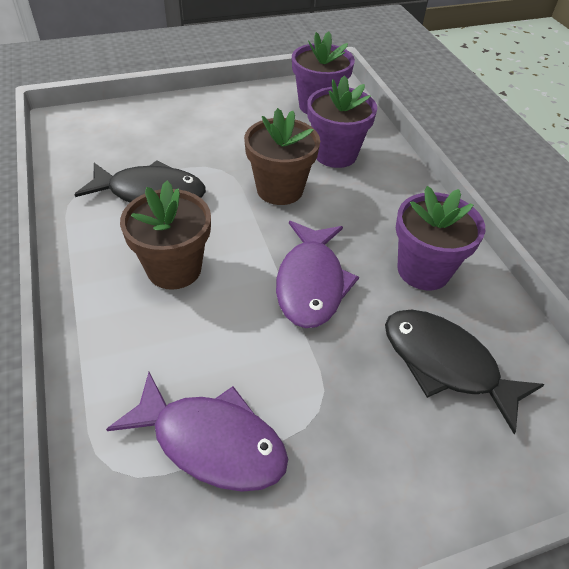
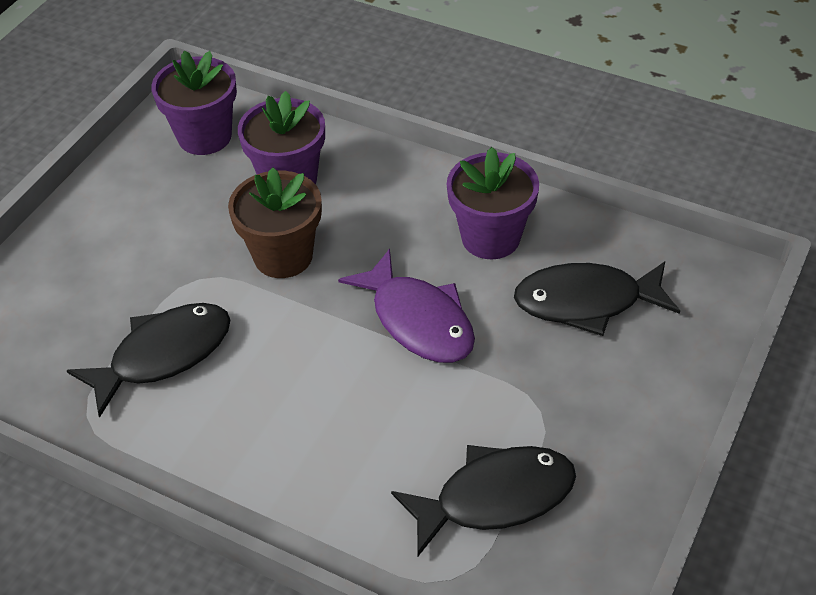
camera: 40 degrees left, 0 degrees up
(174, 269) = (288, 403): brown flower pot -> none
(211, 442) = (495, 497): purple fish -> black fish

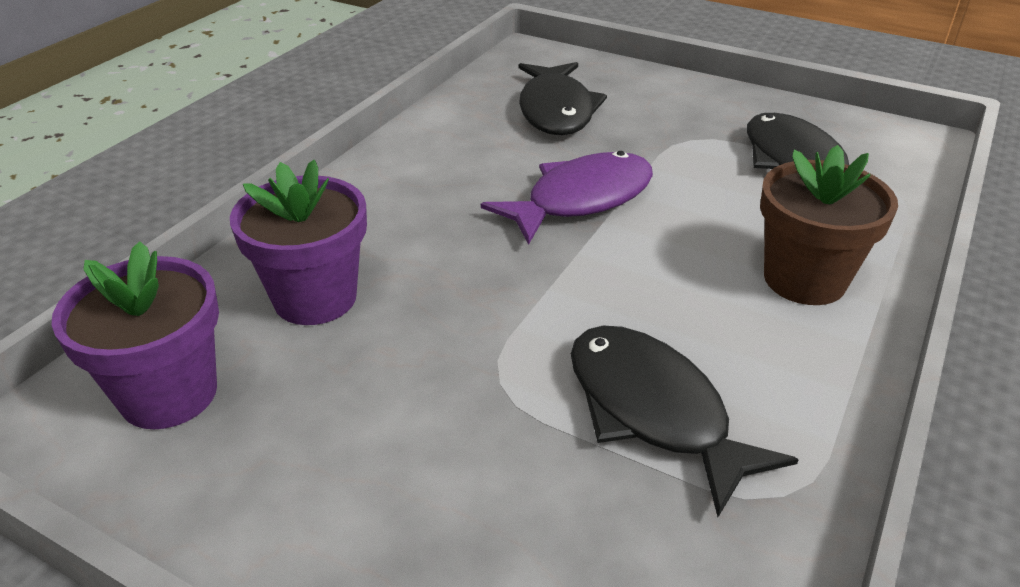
camera: 90 degrees left, 10 degrees down
(283, 256) = (466, 300): brown flower pot -> brown flower pot (804, 279)
(490, 238) = (461, 153): purple flower pot -> none

